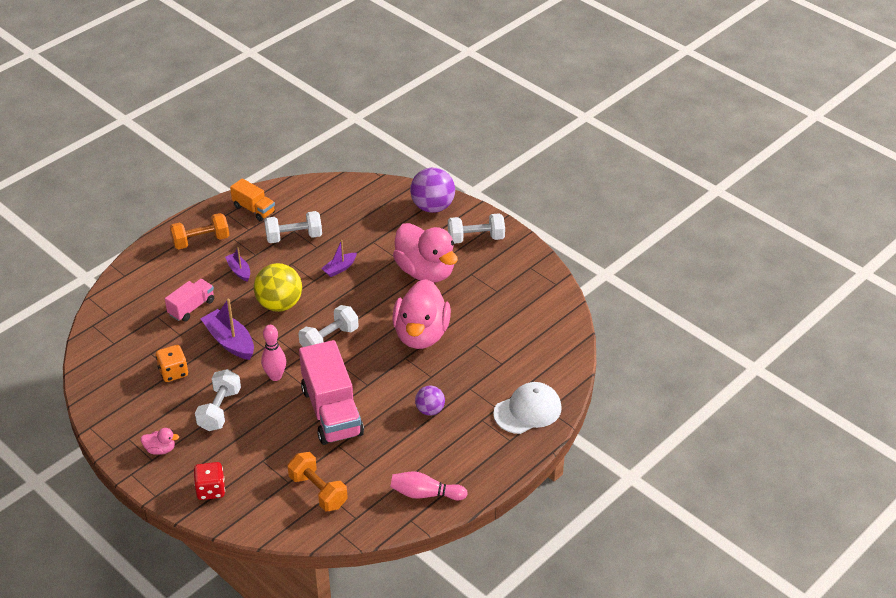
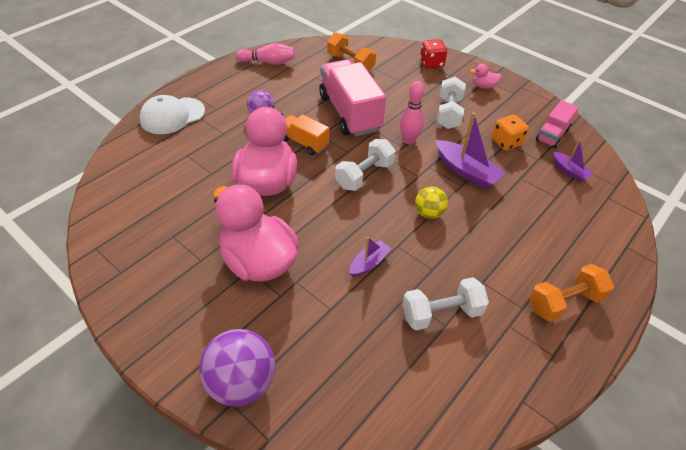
camera: 175 degrees right, 5 degrees up
(191, 307) = (525, 207): pink truck -> pink truck (552, 135)
(239, 271) = (493, 256): purple boat -> purple boat (569, 171)
(254, 209) = (518, 366): orange truck -> orange truck (304, 143)
(279, 304) = (428, 213): yellow ball -> yellow ball, size x0.58
(476, 238) = (183, 319): white dumbbell -> none

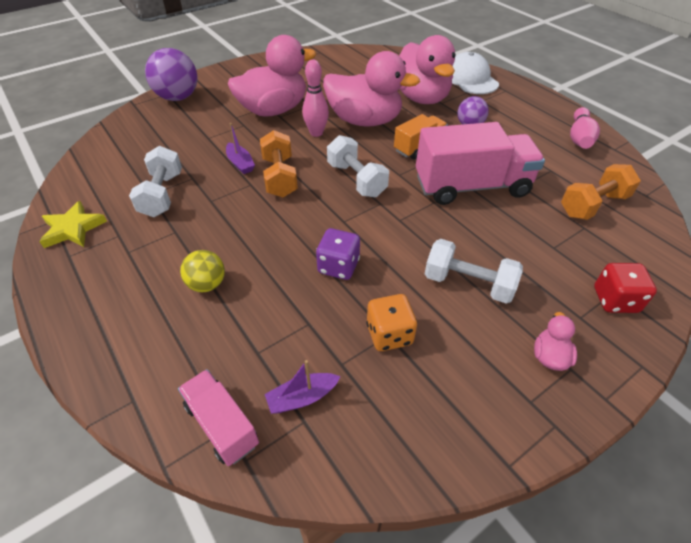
camera: 105 degrees right, 0 degrees up
(215, 147) = (421, 98): none -> pink duck
(409, 140) = (411, 227): pink bowling pin -> pink bowling pin (316, 133)
(428, 213) = (282, 215): yellow ball -> yellow ball (207, 284)
(466, 171) = (338, 266): purple boat -> purple dice
(523, 372) = (73, 229): none -> yellow star
(552, 135) = (398, 415): pink truck -> pink truck (222, 425)
(564, 302) = (109, 288): orange dumbbell -> orange dumbbell (280, 177)

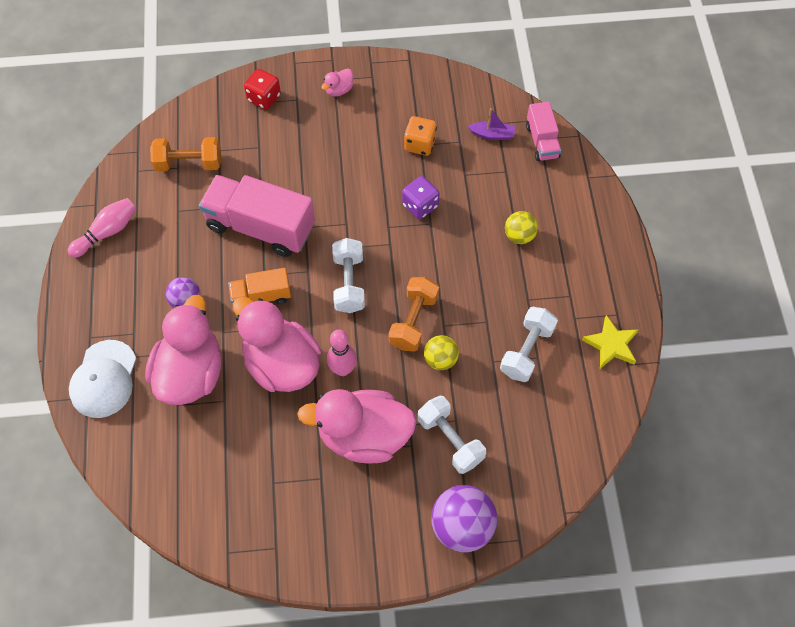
camera: 150 degrees left, 15 degrees up
(240, 163) = (440, 359): purple boat -> yellow ball
(468, 284) = (343, 151): white dumbbell -> white dumbbell (450, 440)

